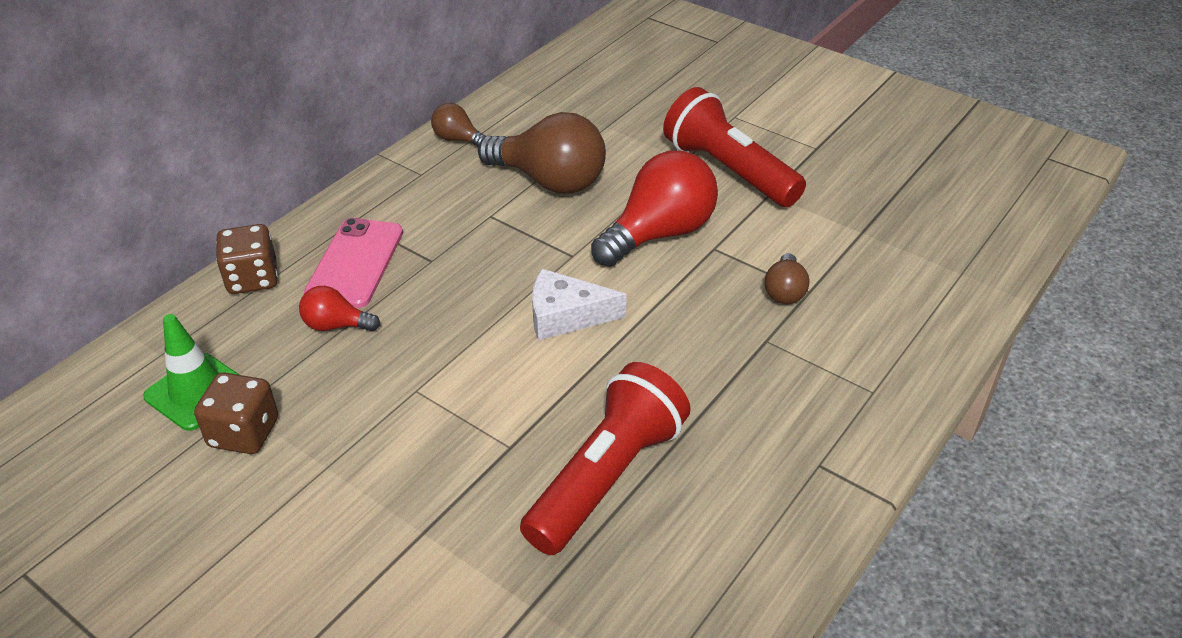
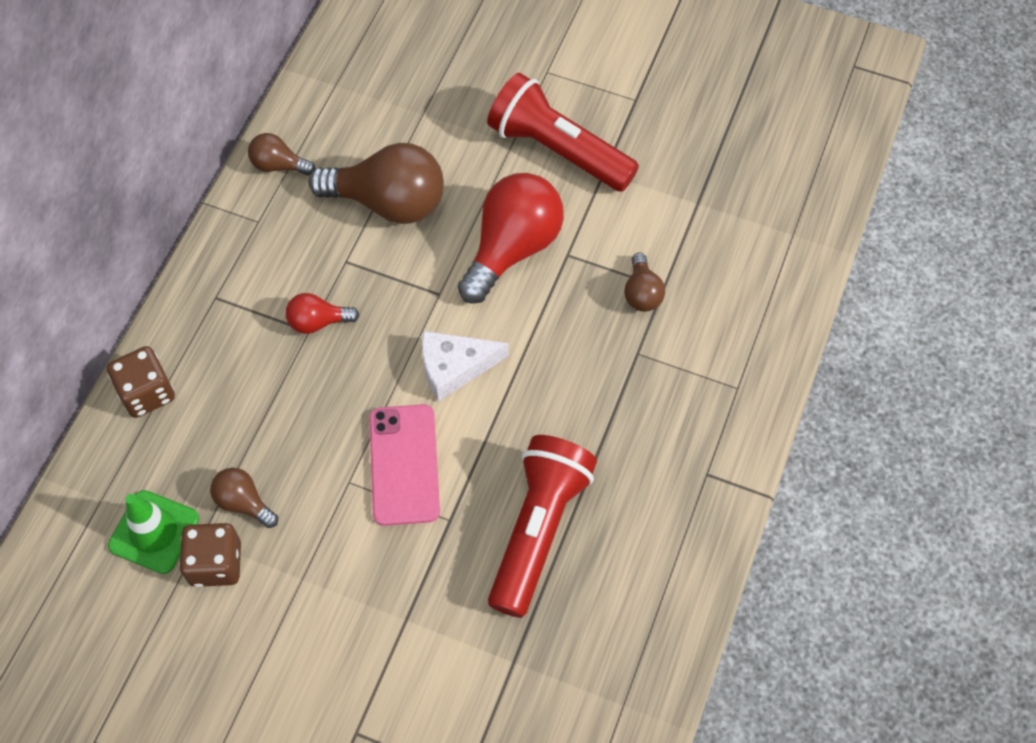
camera: 15 degrees left, 20 degrees up
(300, 385) = (244, 502): none -> brown light bulb
(336, 325) = (249, 428): red light bulb -> red light bulb (318, 322)
(355, 263) = (238, 351): pink phone -> pink phone (404, 465)

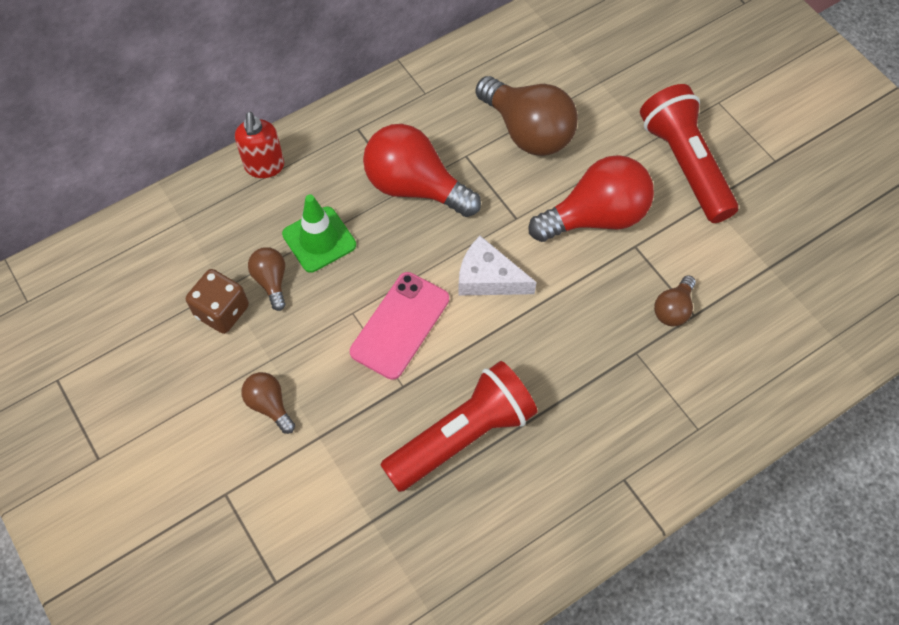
camera: 35 degrees right, 0 degrees up
(147, 393) = (264, 166): brown dice -> red soap dispenser
(154, 532) = (199, 263): green traffic cone -> green traffic cone (319, 239)
(278, 165) = (468, 62): brown light bulb -> brown light bulb (269, 405)
(318, 322) = (415, 187): red light bulb -> red light bulb, size x2.03

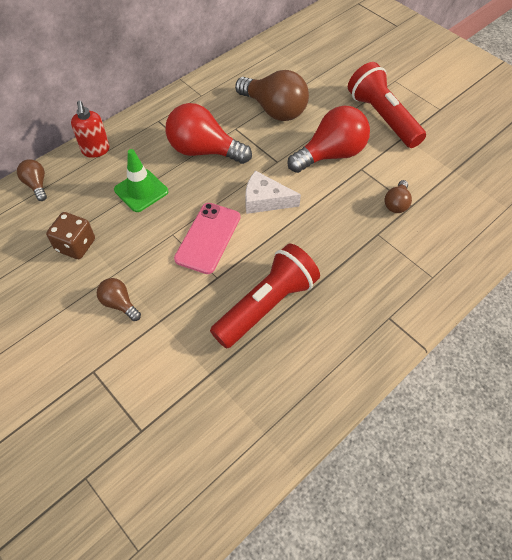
camera: 10 degrees left, 5 degrees down
(271, 281) = (110, 221): brown light bulb -> brown light bulb (36, 185)

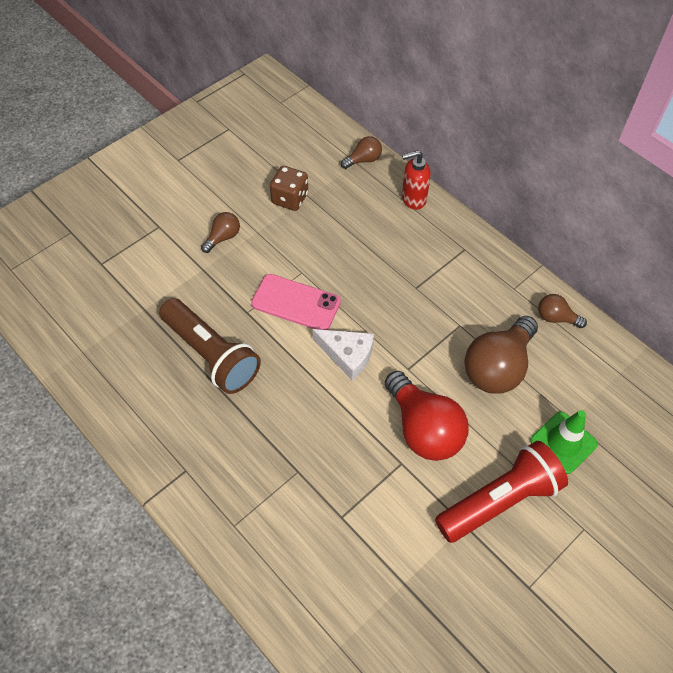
camera: 90 degrees right, 0 degrees up
(141, 191) = (358, 242): green traffic cone -> green traffic cone (563, 442)
(203, 151) = (420, 294): red light bulb -> none
(265, 200) = (347, 355): white cheese -> white cheese turned 105 degrees clockwise
(266, 305) = (211, 355): red flashlight -> brown flashlight
(396, 204) = (344, 499): brown light bulb -> brown light bulb (556, 318)

